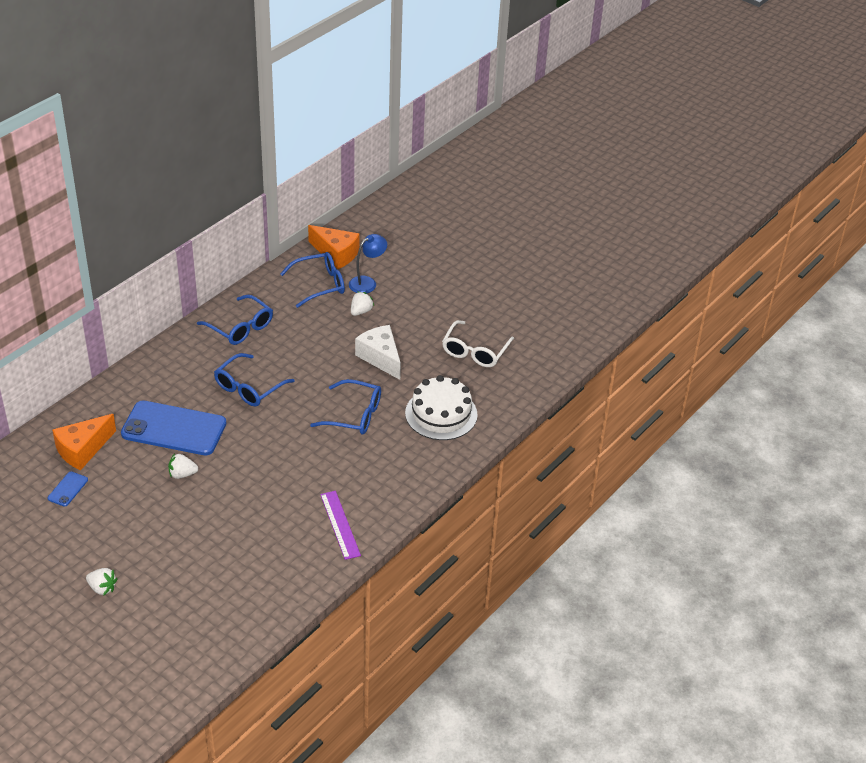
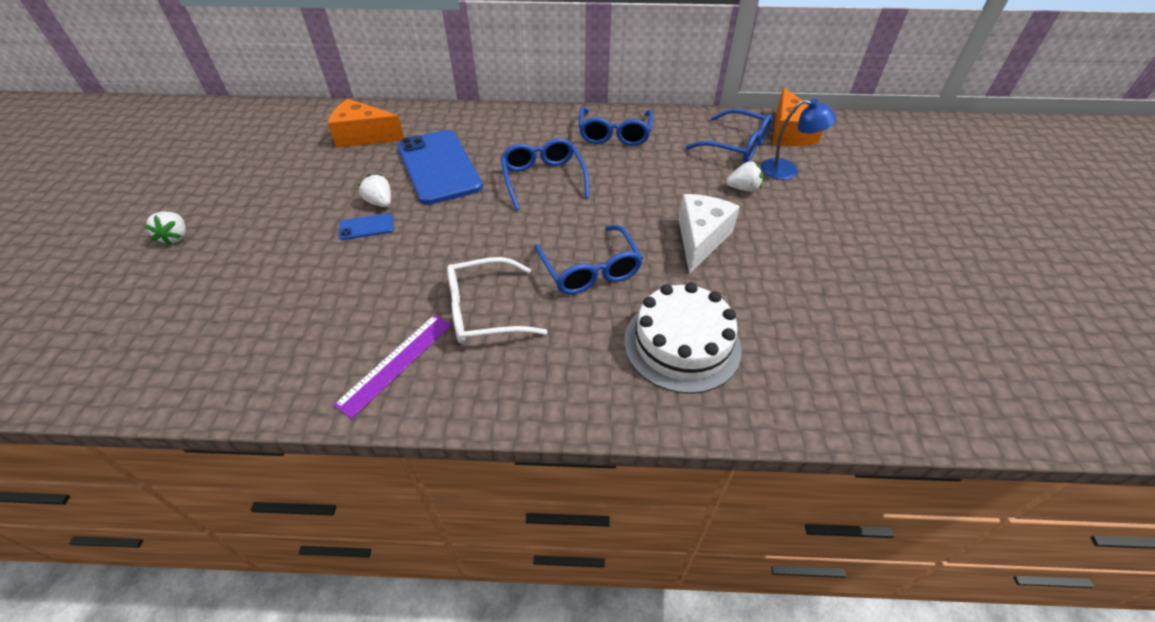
camera: 55 degrees right, 5 degrees up
(68, 489) = (306, 153): blue phone -> blue phone (366, 227)
(249, 388) = (543, 179): blue glasses -> blue glasses turned 75 degrees clockwise
(475, 351) = (824, 310): white glasses -> white glasses (484, 311)

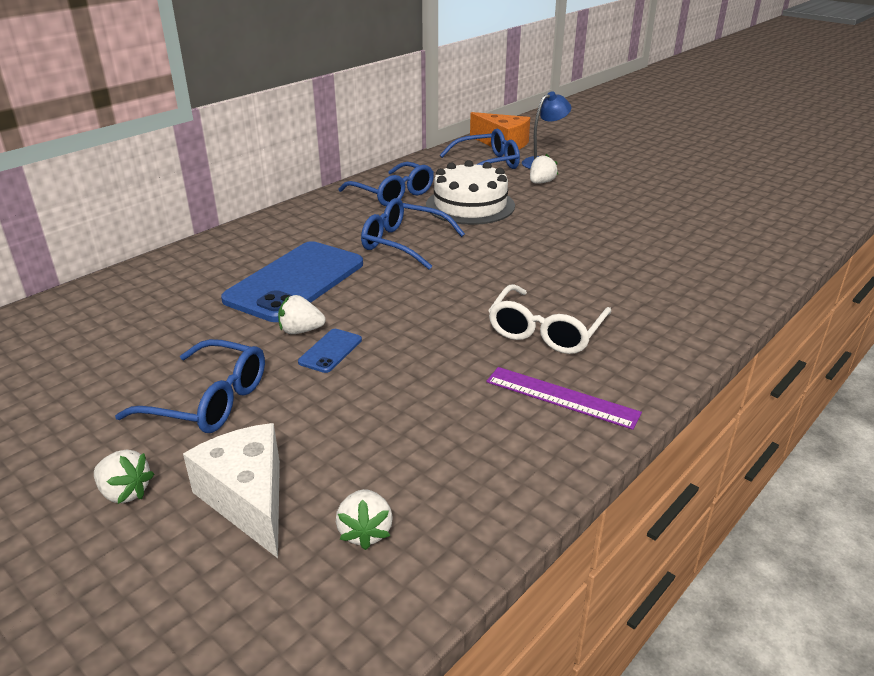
camera: 50 degrees left, 15 degrees down
(185, 344) = (365, 532): none -> white strawberry
(364, 136) = (157, 302): orange cheese -> none
(396, 363) = (561, 397): purple ruler -> purple ruler turned 45 degrees counterclockwise
(438, 167) = (295, 281): blue phone -> blue phone turned 75 degrees counterclockwise
(590, 270) = (554, 269): blue glasses -> blue glasses (209, 401)
(682, 344) = (679, 269): white cake -> white cake (470, 205)
(700, 239) = (576, 218): white cheese -> white cheese (248, 499)

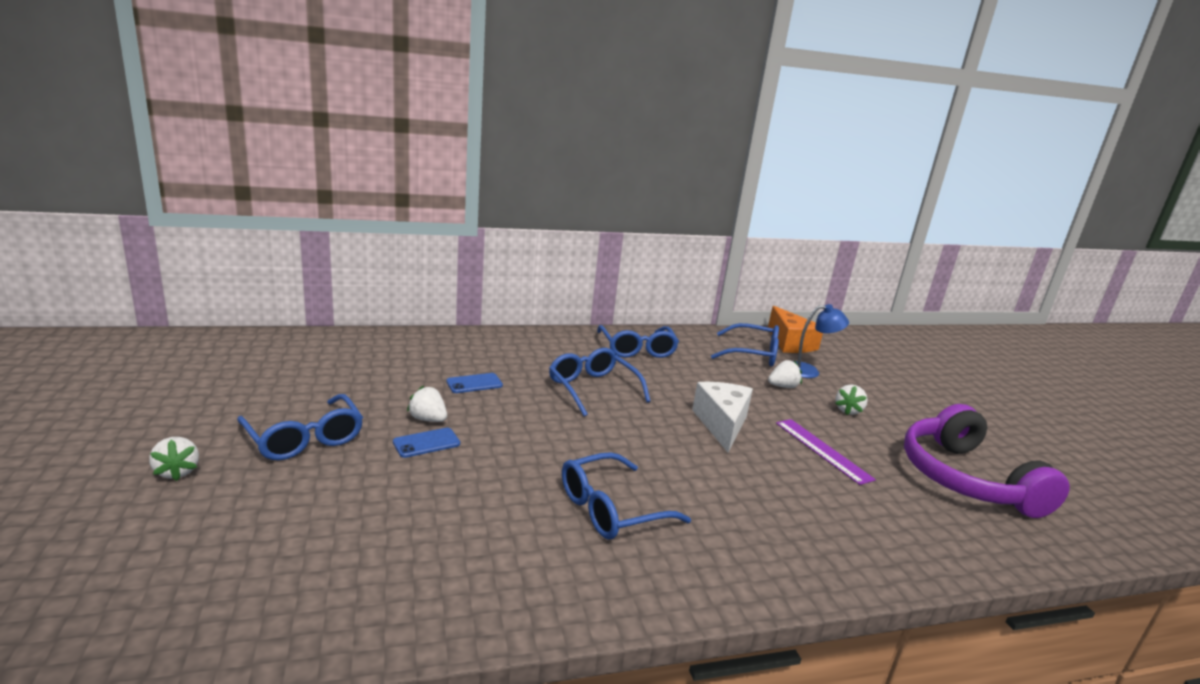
camera: 30 degrees right, 10 degrees down
(248, 499) = (229, 517): white cheese -> white cheese (721, 424)
(295, 281) = (474, 383): blue phone -> blue phone, size x0.42
(365, 532) = (259, 586): white strawberry -> white strawberry (848, 410)
(470, 205) = (690, 381): white cake -> none
(546, 331) = (611, 509): white glasses -> blue glasses
(561, 397) = (545, 570): purple ruler -> purple ruler (822, 450)
(728, 204) = (965, 479): none -> purple headphones

